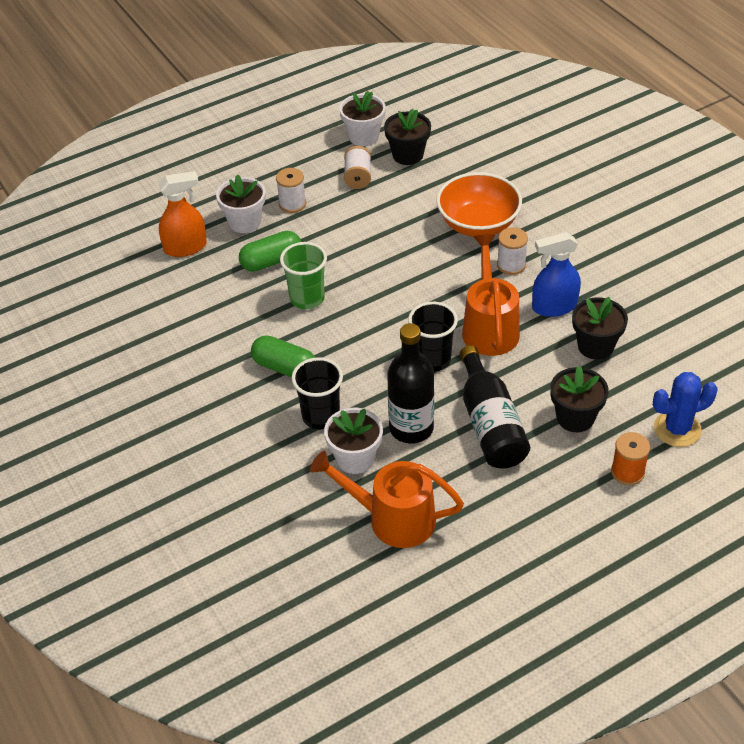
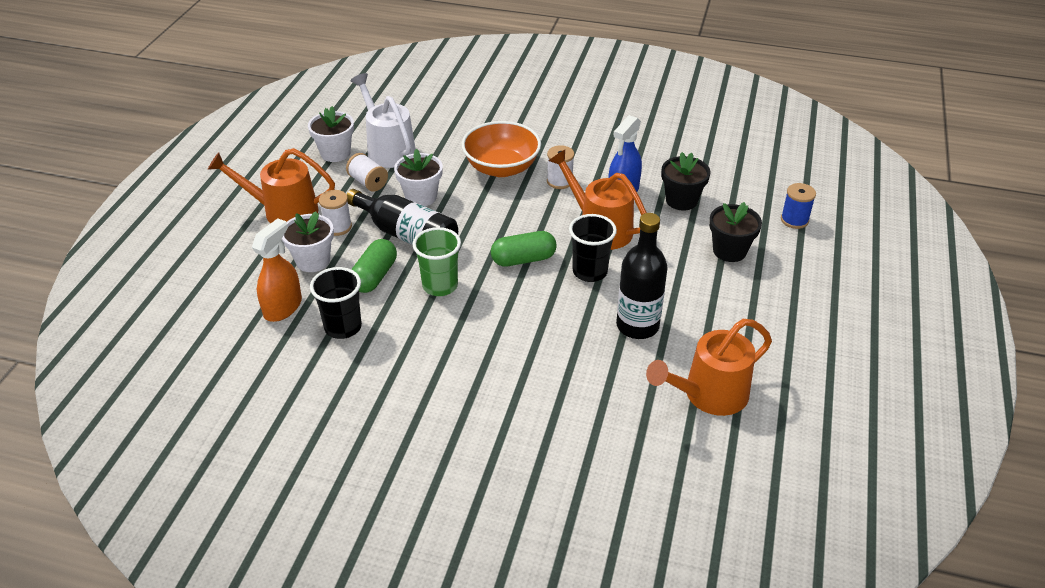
camera: 45 degrees left, 5 degrees down
(270, 167) = (283, 211): none -> orange watering can
(284, 367) = (488, 345): green capsule -> green capsule (523, 259)
(321, 416) = (563, 361): black cup -> black cup (343, 327)
(355, 458) = (627, 373): white flower pot -> white flower pot (421, 197)
(408, 155) = (388, 149): black flower pot -> white watering can
(490, 424) = (685, 289): black bottle -> black bottle (407, 235)
(627, 472) = (804, 263): orange spool -> none
(677, 429) = (794, 220): blue cactus -> blue spool

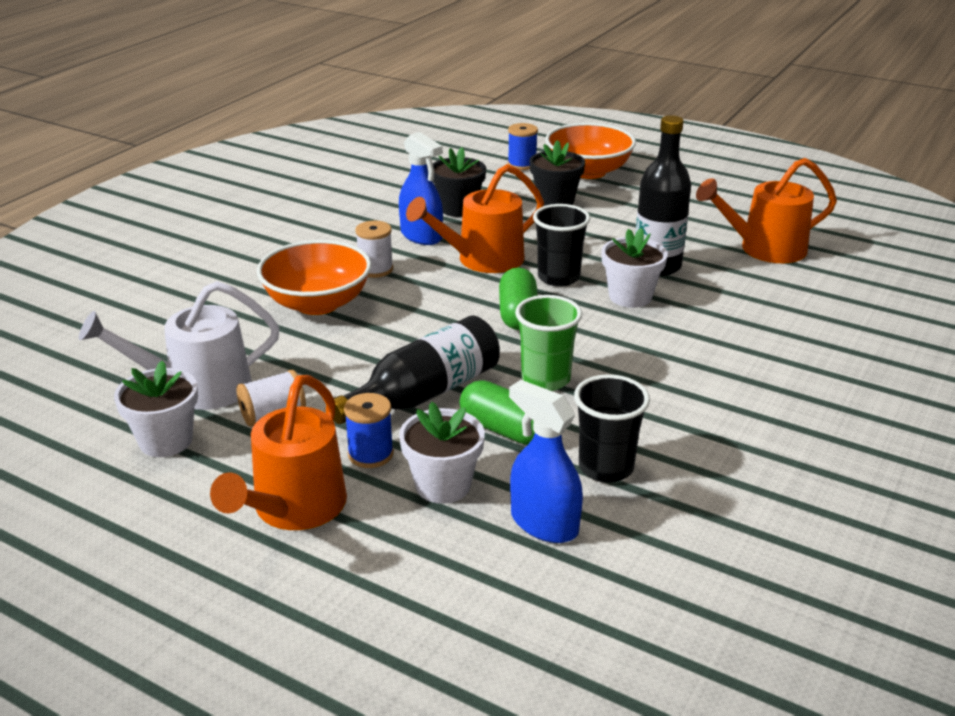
camera: 75 degrees left, 10 degrees down
(283, 307) = (544, 523): orange spray bottle -> blue spray bottle
(338, 227) = (370, 454): white spool -> blue spool
(421, 197) = (342, 372): white flower pot -> white flower pot (630, 296)
(708, 395) = (764, 249): orange watering can -> orange watering can turned 90 degrees clockwise
(808, 262) = (588, 171): none -> orange bowl

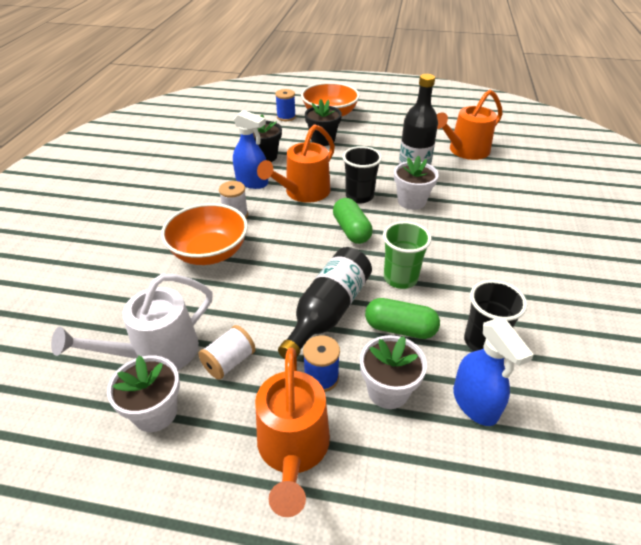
camera: 20 degrees left, 10 degrees up
(544, 523) = (475, 403): blue spray bottle -> blue spray bottle turned 135 degrees counterclockwise

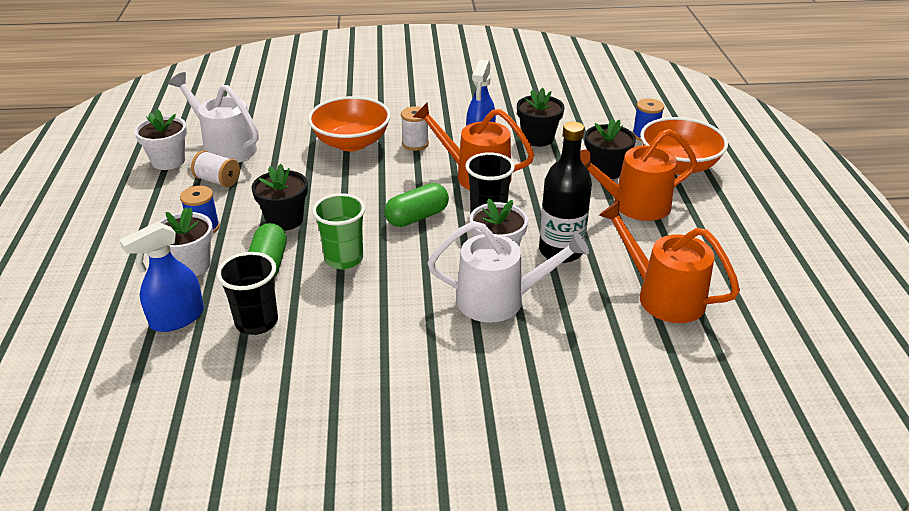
camera: 75 degrees right, 5 degrees down
(293, 450) = (133, 225): orange watering can -> orange watering can (633, 205)
(328, 311) = (285, 220): black bottle -> black flower pot
(464, 209) = (500, 300): none -> white watering can

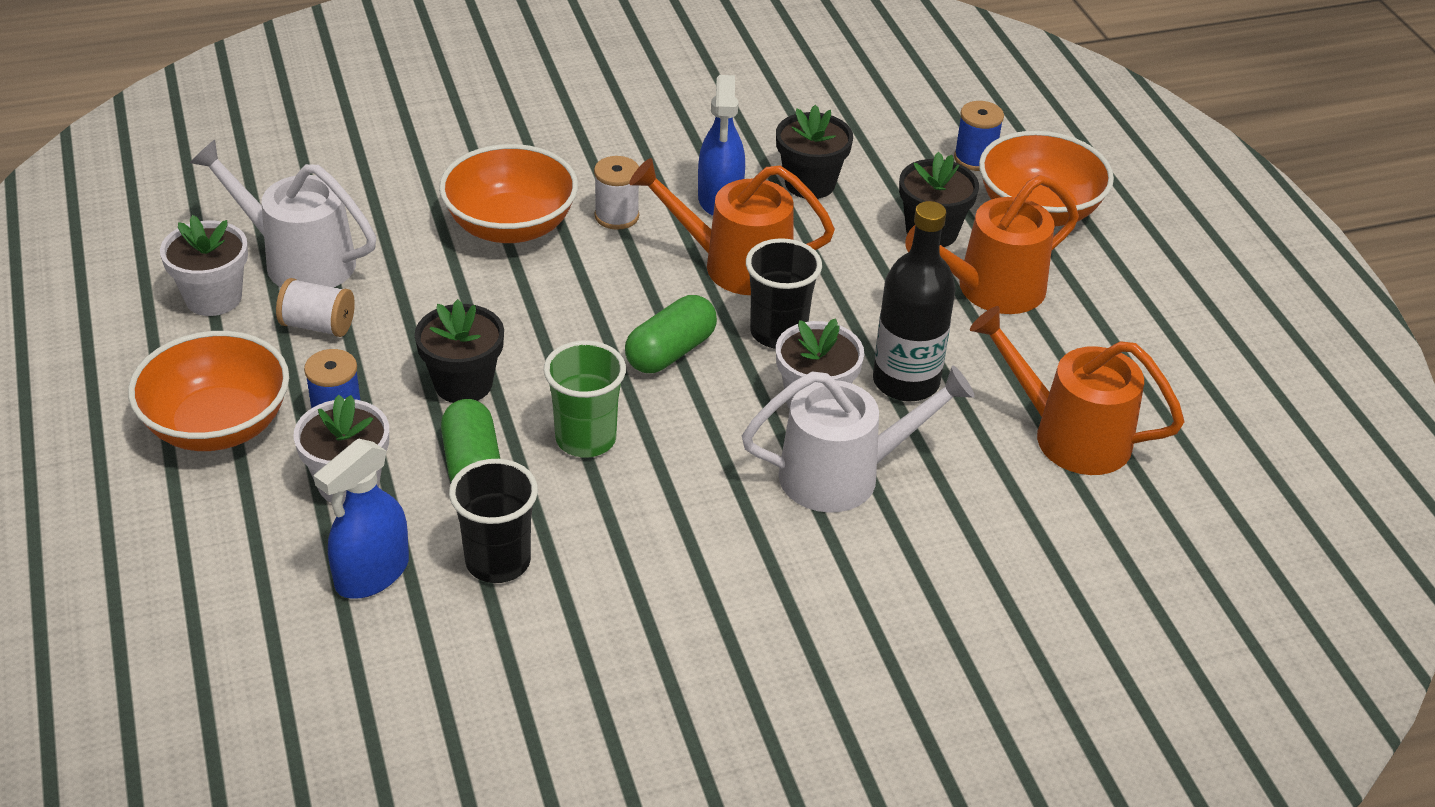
camera: 15 degrees left, 5 degrees up
(133, 225) = (217, 425): none -> orange bowl

